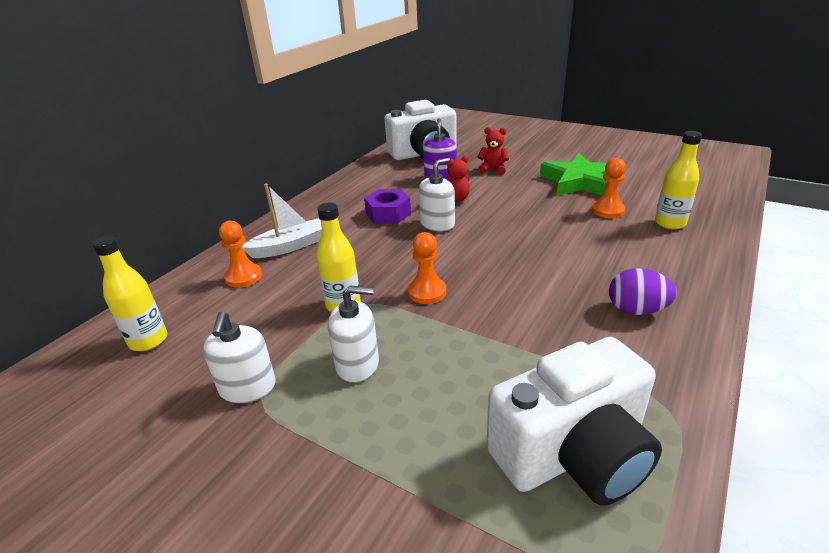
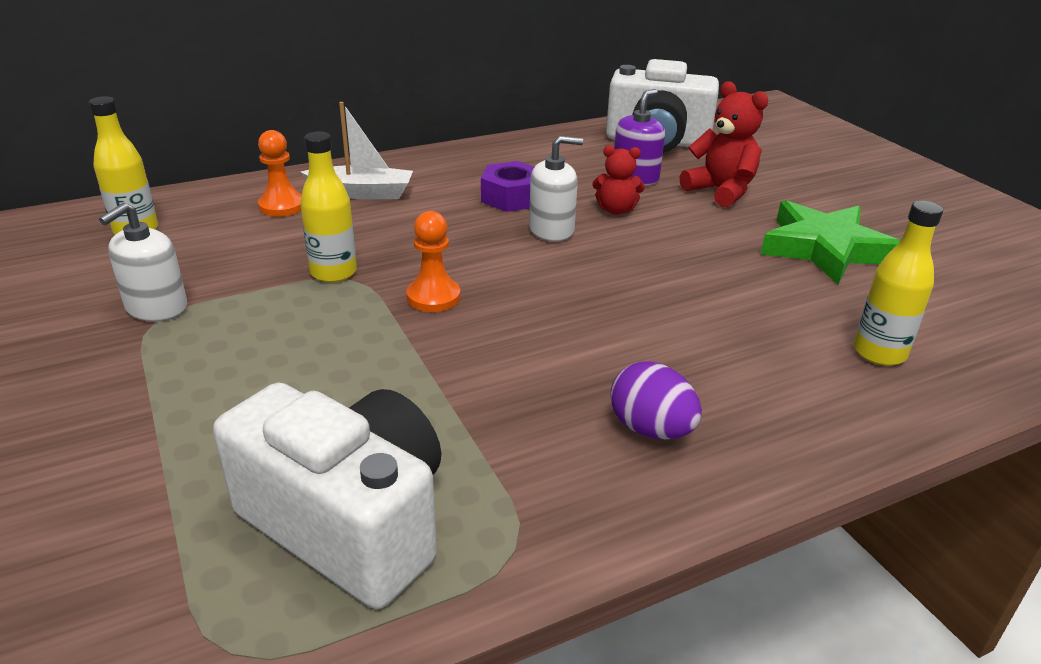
camera: 30 degrees right, 0 degrees up
(357, 364) = (270, 334): white soap dispenser -> none
(493, 169) = (721, 191): red teddy bear -> red teddy bear, size x1.56
(573, 453) = (349, 523): white camera -> white camera turned 150 degrees counterclockwise
(607, 210) = (807, 300): orange pawn -> none

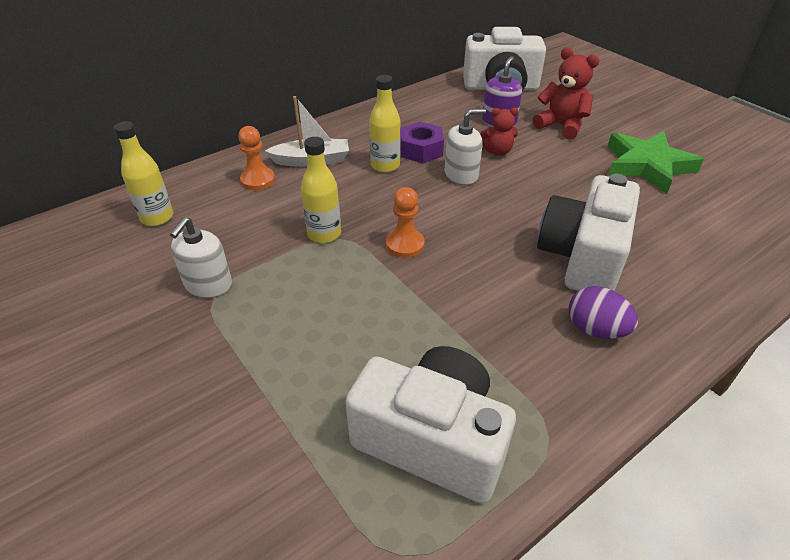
camera: 10 degrees left, 10 degrees up
(675, 342) = (582, 257): none -> white camera
(879, 353) = (712, 245): yellow bottle -> yellow bottle (385, 165)

